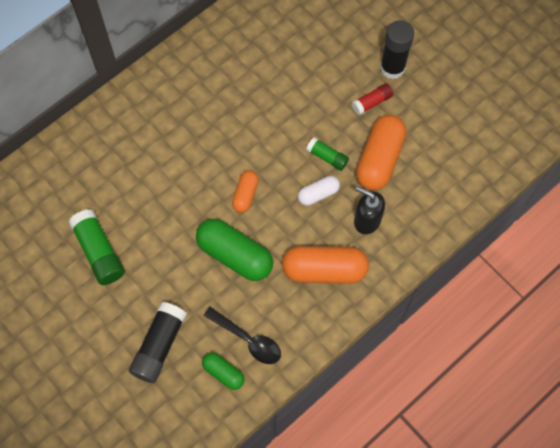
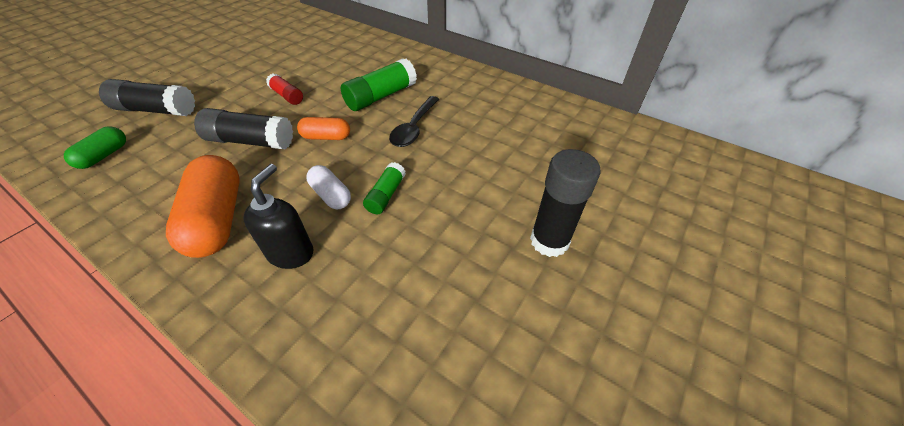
camera: 75 degrees right, 20 degrees down
(99, 252) = (265, 66): green glue stick -> green glue stick (381, 96)
(235, 255) = (250, 141): green capsule -> black glue stick
(248, 339) = (139, 167): black spoon -> black spoon (414, 128)
(372, 102) = (483, 227): red glue stick -> red glue stick (287, 96)
(379, 159) = (393, 251): orange capsule -> none

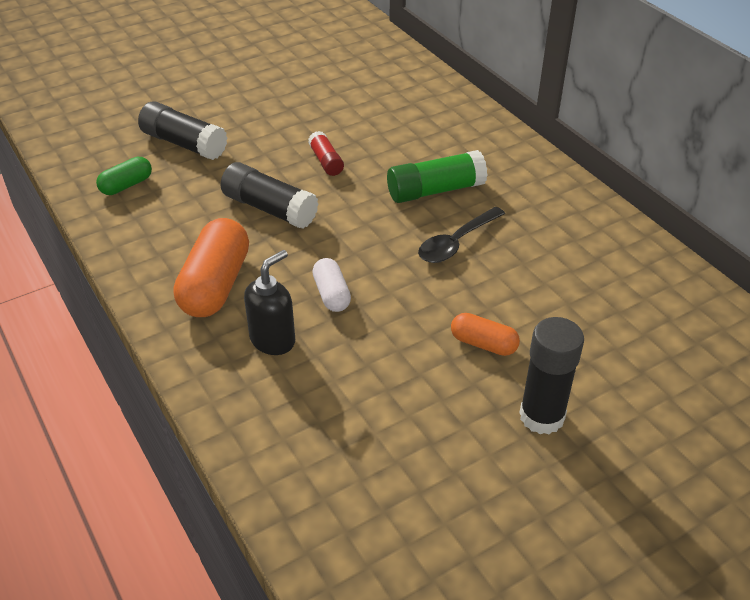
camera: 25 degrees right, 5 degrees down
(326, 137) = (351, 226): orange capsule -> orange capsule (483, 344)
(386, 195) = (389, 312): green glue stick -> none

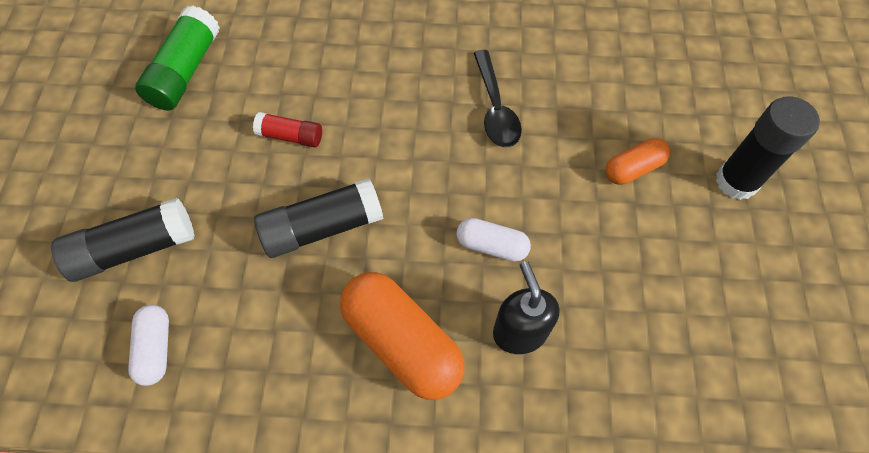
camera: 55 degrees left, 20 degrees up
(126, 185) = (156, 348): green capsule -> white capsule
(435, 190) = (412, 79): green glue stick -> green glue stick (185, 71)

